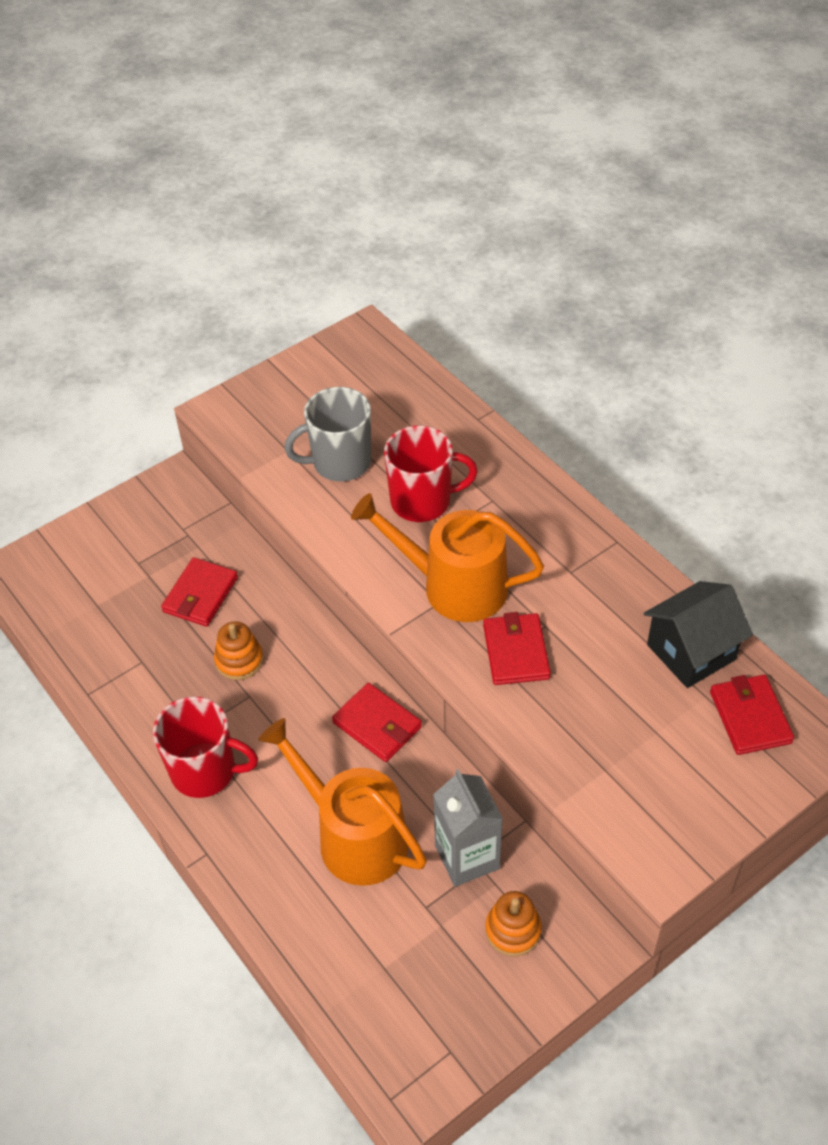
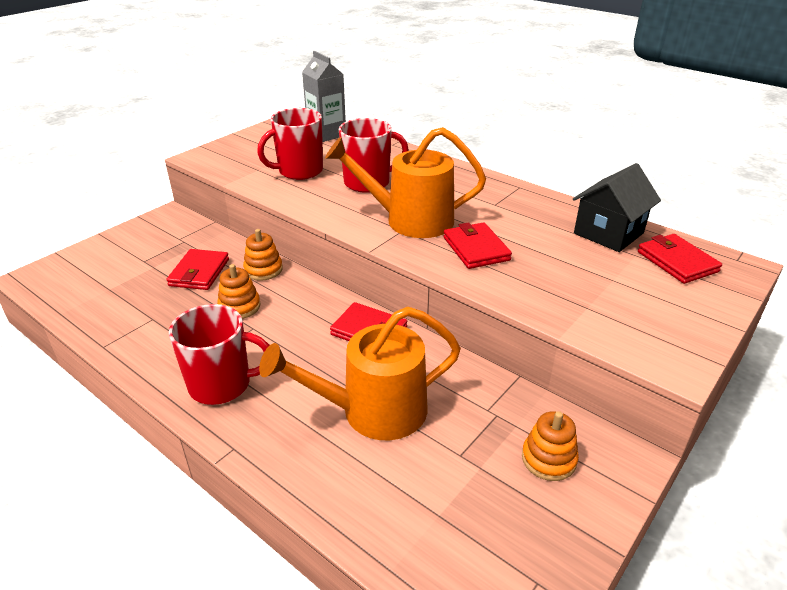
camera: 15 degrees left, 15 degrees down
(276, 603) = (263, 270): none -> orange stacking toy
(339, 463) = (299, 171): grey mug -> red mug
(354, 836) = (373, 411): orange watering can -> orange watering can turned 45 degrees counterclockwise
(467, 857) = (482, 409): grey carton -> grey carton (326, 134)

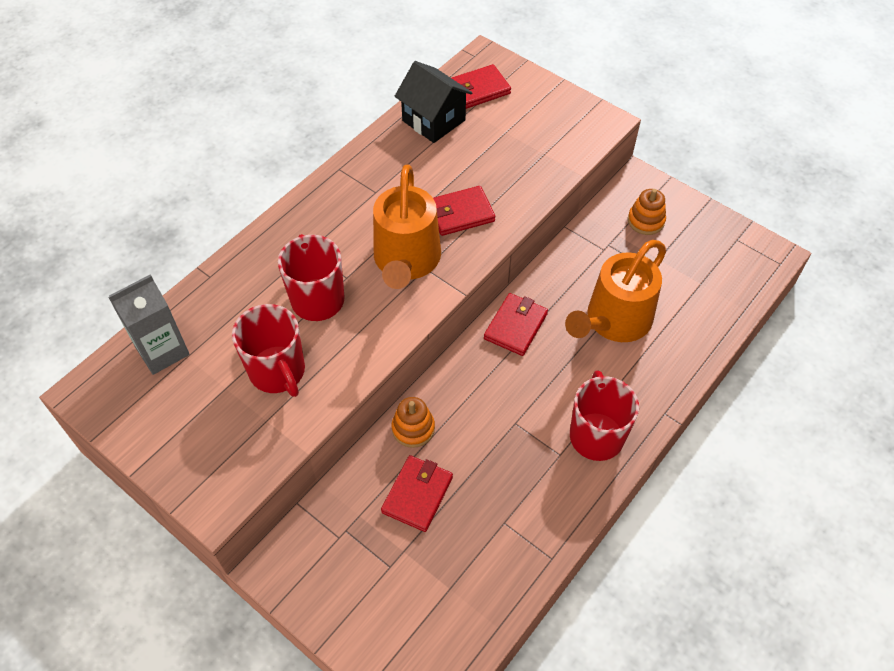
camera: 90 degrees left, 20 degrees up
(199, 272) = (417, 495): red wallet -> red wallet turned 75 degrees counterclockwise
(239, 307) = (481, 441): orange stacking toy -> none
(373, 411) = (614, 321): orange watering can -> orange watering can turned 60 degrees clockwise

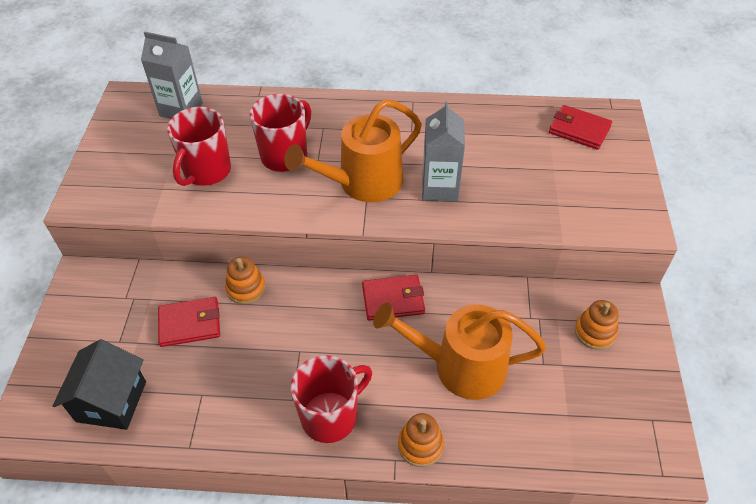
camera: 55 degrees right, 5 degrees down
(433, 120) = (516, 123): black house -> black house (111, 401)
(460, 213) = (440, 188): red wallet -> grey carton
(664, 389) = (420, 445): none -> orange stacking toy

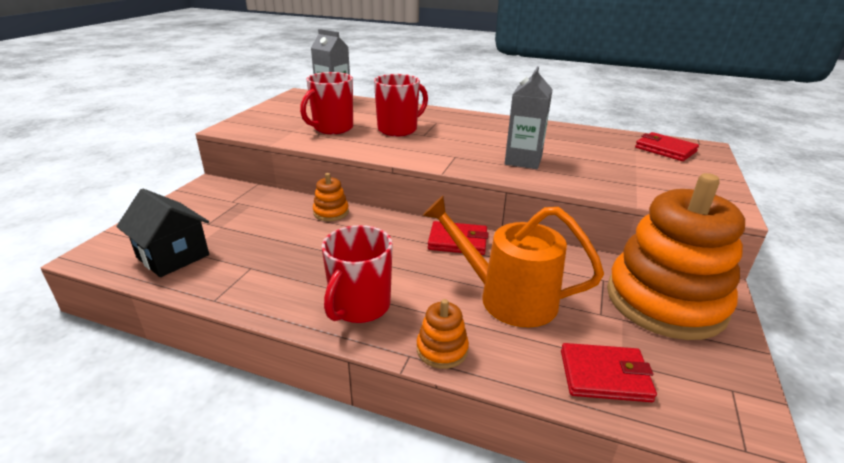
camera: 15 degrees right, 20 degrees down
(111, 401) = (173, 256): black house -> black house turned 75 degrees counterclockwise
(190, 324) = (271, 224): red wallet -> red wallet (604, 376)
(331, 416) = (359, 307): red mug -> red mug turned 135 degrees clockwise
(363, 183) = (456, 149): orange watering can -> none
(595, 332) = (665, 301): orange stacking toy -> orange stacking toy, size x2.50

